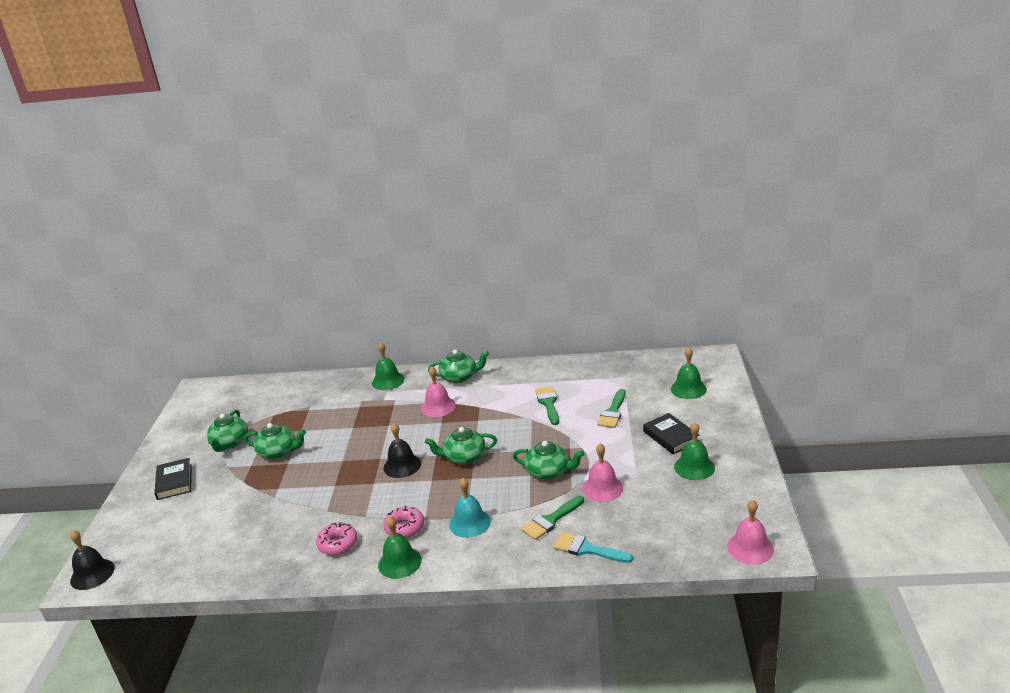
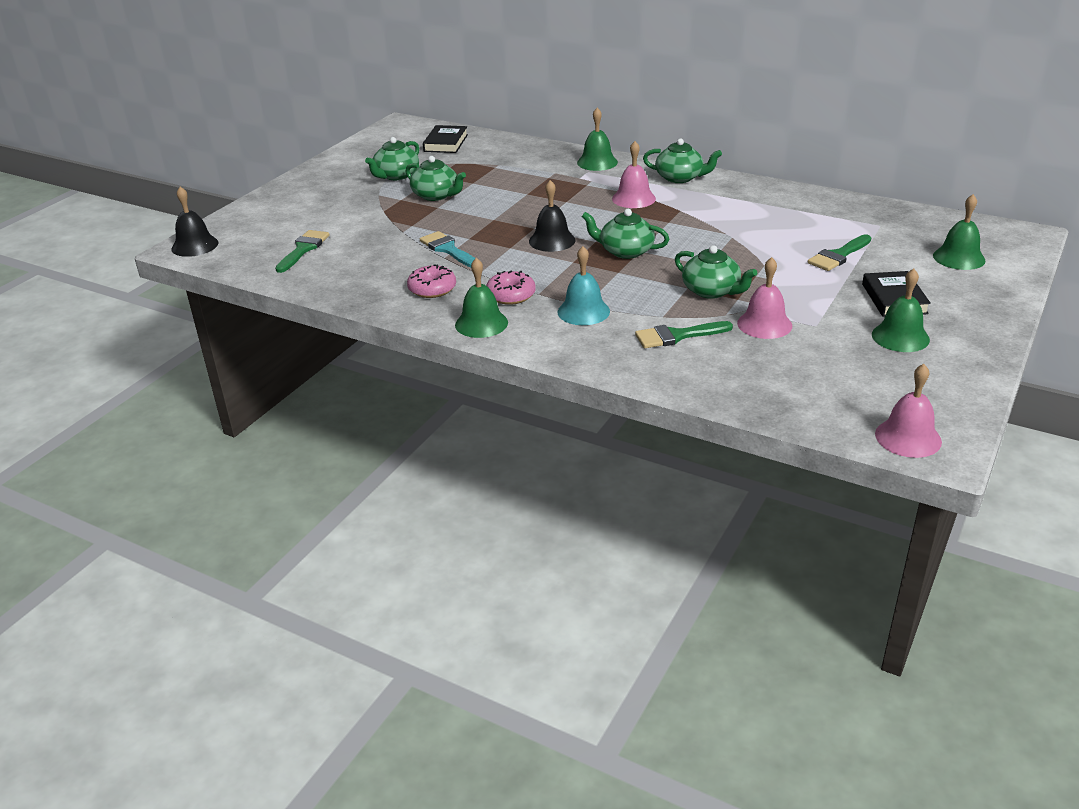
camera: 25 degrees right, 5 degrees up
(174, 482) = (320, 194): black book -> black book (446, 143)
(548, 403) = (764, 227): green brush -> green brush (303, 249)
(587, 549) = (698, 375): turquoise brush -> turquoise brush (448, 249)

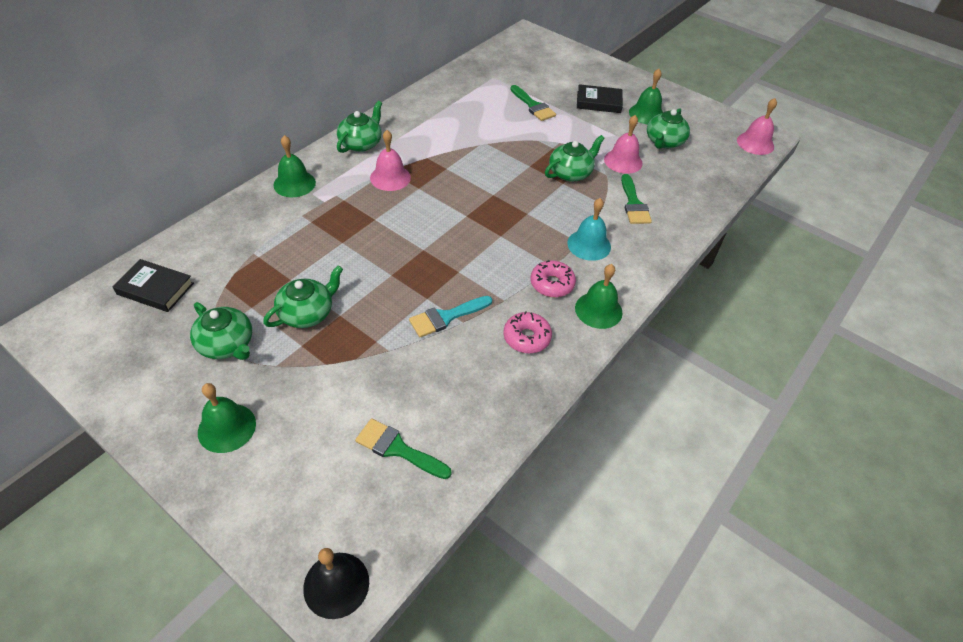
camera: 85 degrees left, 15 degrees up
(552, 240) = (454, 242): black bell -> none
(625, 251) = (491, 202): green teapot -> green teapot (664, 142)
(959, 258) = (551, 64): green bell -> green bell (227, 427)

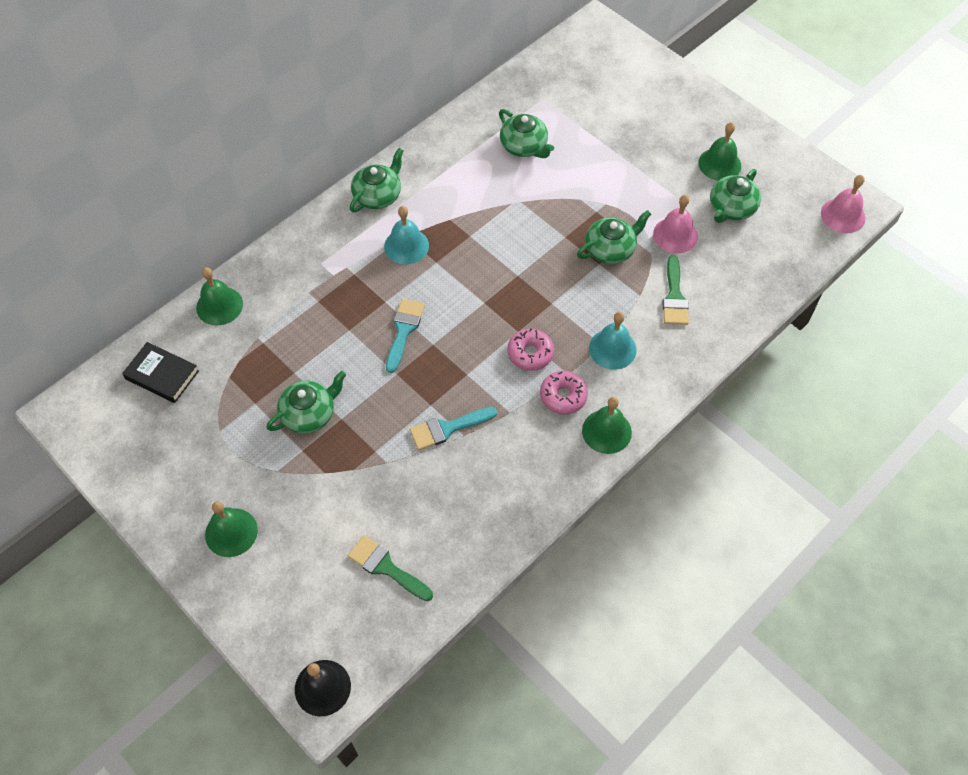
camera: 10 degrees right, 10 degrees up
(227, 344) = (231, 444): green teapot -> green teapot (524, 146)
(294, 183) = (302, 249): green bell -> green bell (219, 305)
(390, 177) = (406, 246): pink bell -> turquoise bell
(394, 240) = (404, 330): none -> turquoise brush
(526, 337) = (526, 458): pink donut -> pink donut (530, 353)
(533, 106) = (584, 146): green brush -> none
(598, 102) = (664, 143): black book -> none

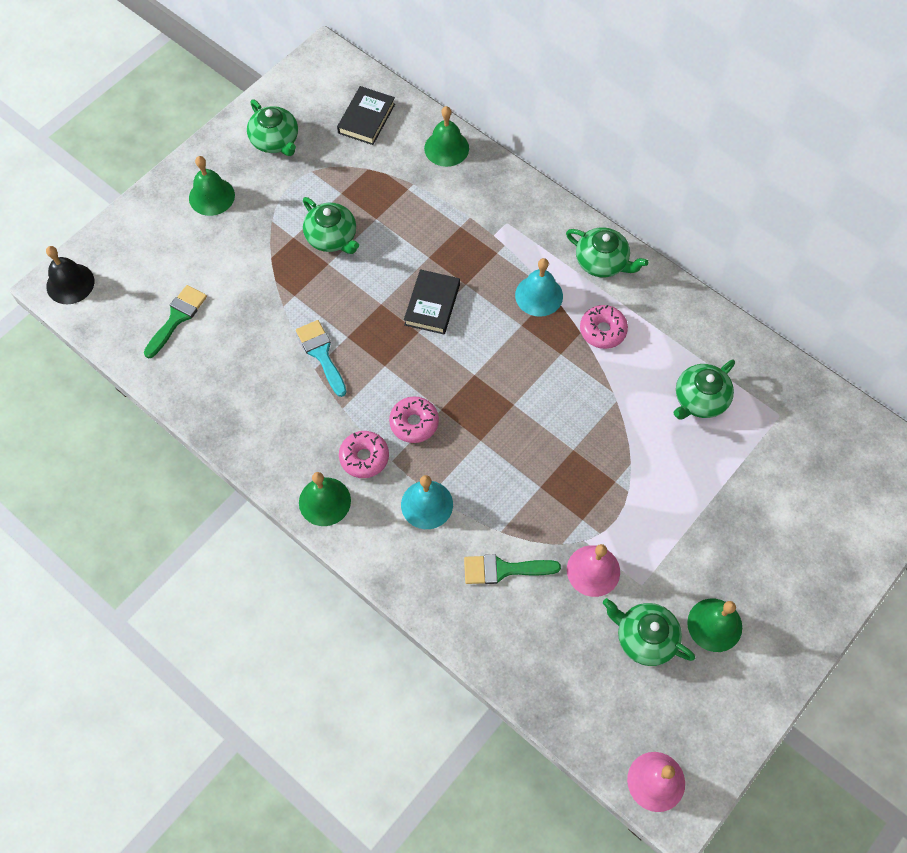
camera: 85 degrees right, 5 degrees up
(404, 330) = (432, 304): turquoise brush -> black book
(450, 203) = (602, 331): none -> pink donut
(610, 249) = (562, 499): green teapot -> green teapot (275, 140)

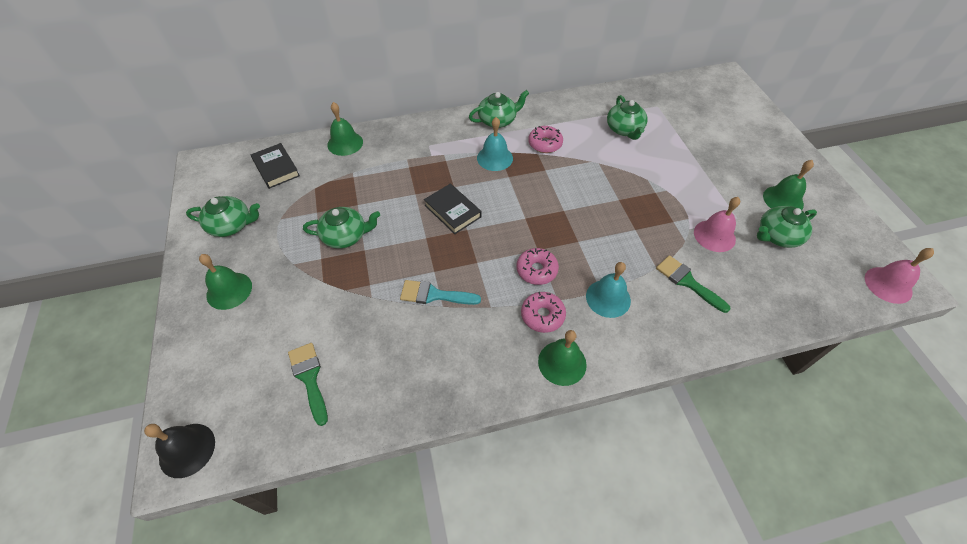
camera: 55 degrees left, 10 degrees down
(503, 569) = (687, 282): green brush -> green brush turned 105 degrees clockwise

